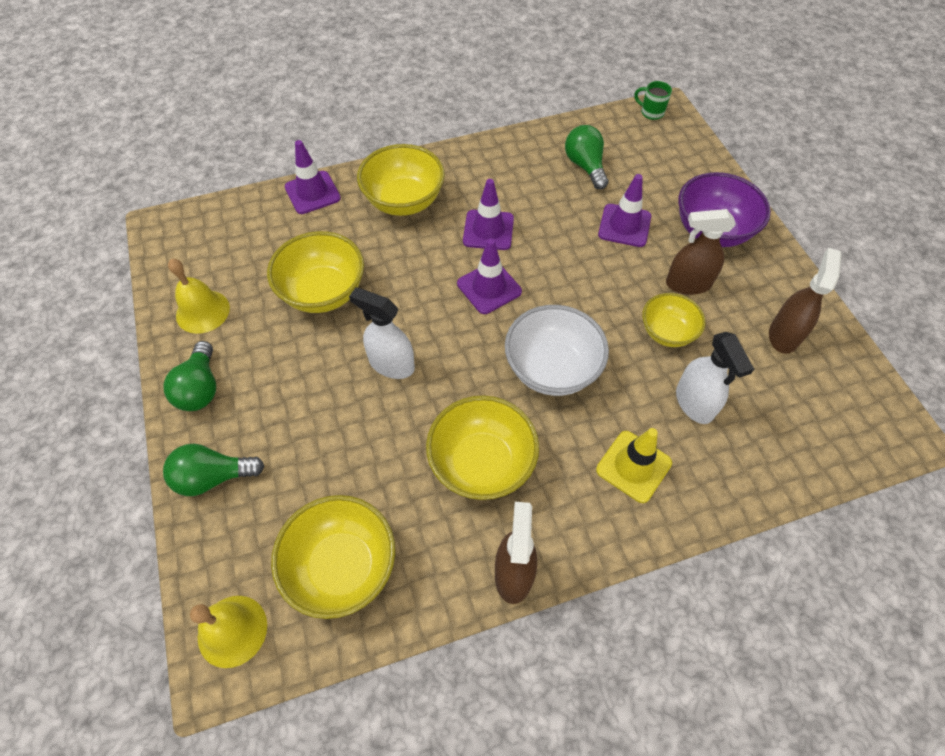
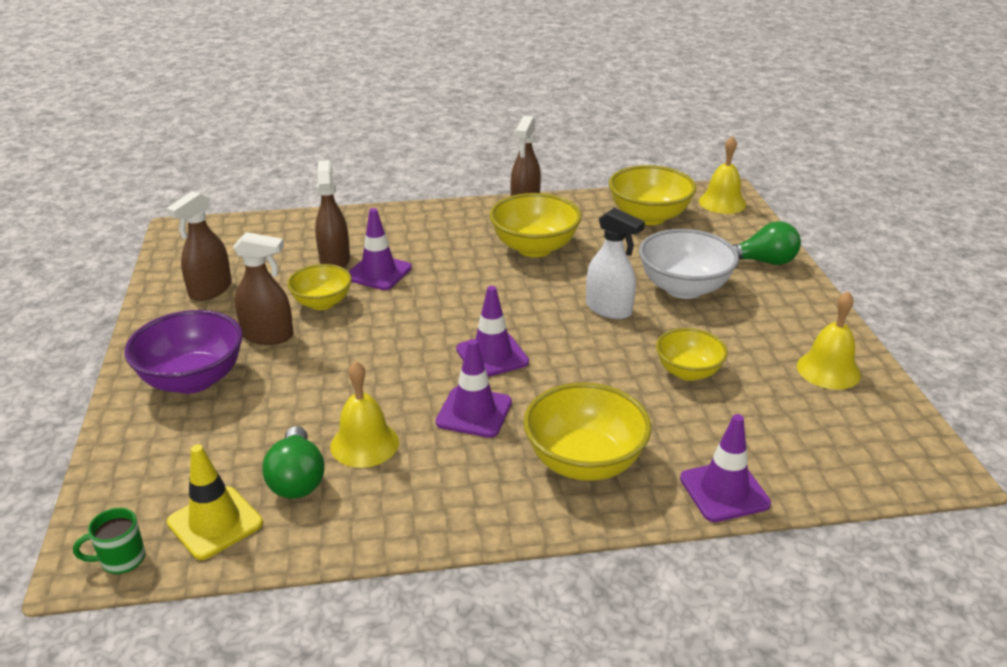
camera: 170 degrees left, 25 degrees down
(200, 388) = (800, 312): green light bulb -> none
(323, 292) = (688, 372): yellow bowl -> yellow bowl, size x0.64
(552, 369) = (451, 291): white bowl -> white bowl (684, 288)
(555, 195) = (364, 444): none -> yellow bell
(624, 225) = (296, 397): purple traffic cone -> purple traffic cone (378, 273)
(633, 466) = (411, 236): yellow traffic cone -> yellow traffic cone (215, 523)
(651, 112) = (121, 559): green mug -> green mug turned 120 degrees clockwise
(694, 403) = (334, 260): white spray bottle -> brown spray bottle

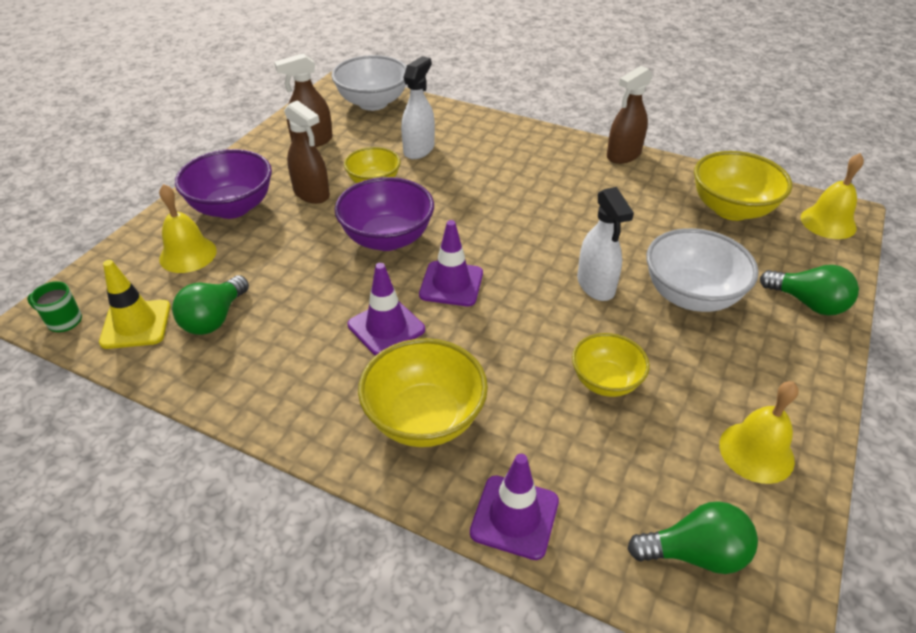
camera: 35 degrees right, 10 degrees up
(236, 235) = (373, 103): none -> white bowl
(334, 260) = (419, 149): brown spray bottle -> white spray bottle
(364, 444) = (284, 313): yellow bell -> yellow bell (188, 254)
(378, 273) = (440, 173): purple traffic cone -> none
(391, 344) = (387, 238): none -> purple bowl
(534, 248) = (589, 199): yellow bowl -> none
(856, 449) = (695, 553): none -> green light bulb

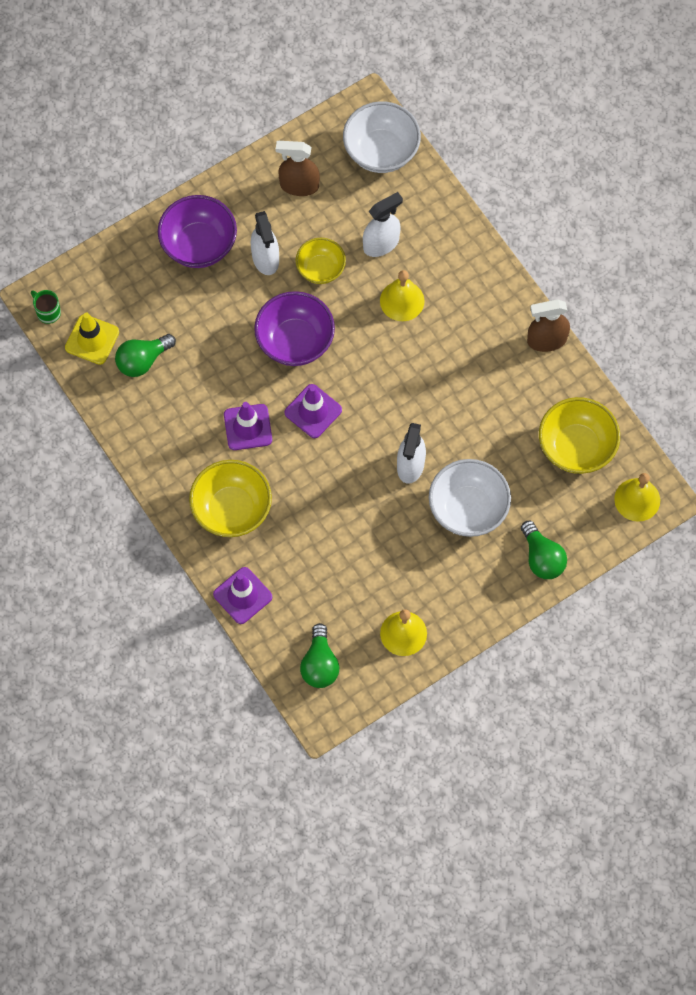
camera: 30 degrees right, 25 degrees up
(188, 254) = (148, 284): yellow bell -> yellow bell (402, 301)
(311, 193) = (265, 258): brown spray bottle -> white spray bottle
(605, 381) = (356, 542): yellow bowl -> none
(695, 553) = (319, 664): green light bulb -> green light bulb turned 60 degrees clockwise

